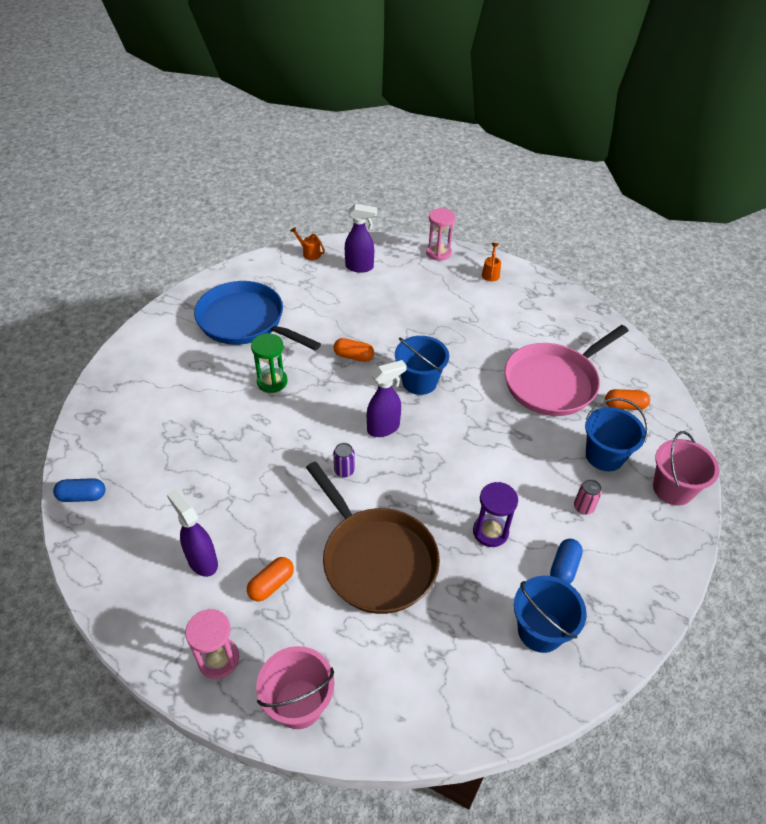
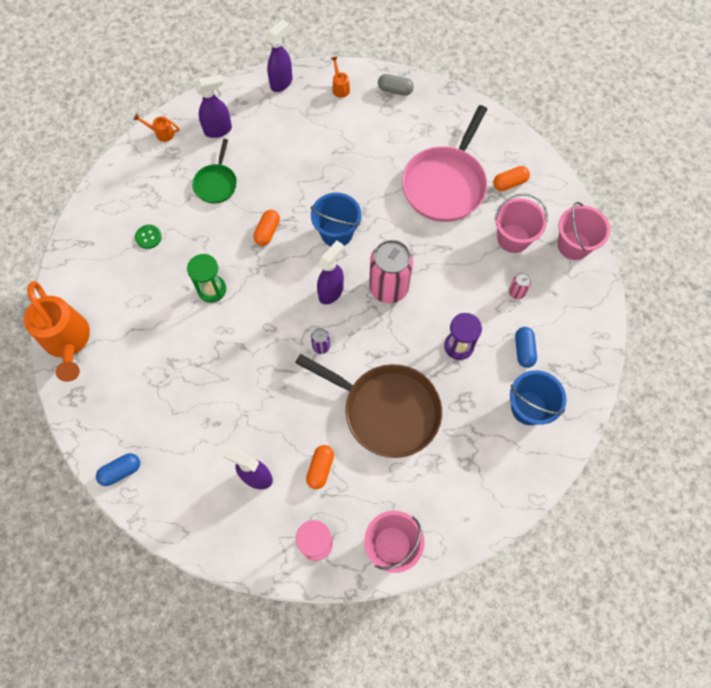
camera: 25 degrees left, 20 degrees up
(119, 372) = (68, 341): none -> orange watering can
(245, 321) = (148, 237): blue pan -> green button
(331, 304) = (216, 184): none -> green pan
(353, 356) = (267, 232): orange capsule -> orange capsule turned 60 degrees counterclockwise
(438, 253) = (281, 82): pink hourglass -> purple spray bottle
(444, 447) = (388, 287): none -> pink can
(543, 292) = (395, 90): none -> grey capsule
(604, 456) = (513, 238): blue bucket -> pink bucket

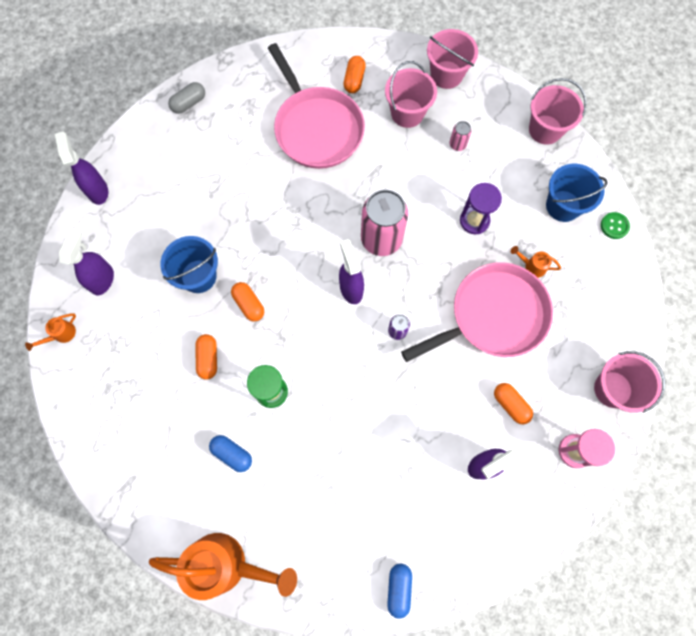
camera: 55 degrees left, 5 degrees up
(148, 237) = (170, 417): green button -> green button (614, 226)
(208, 233) = (208, 358): none -> orange capsule
(216, 184) = (161, 318): green pan -> none
(336, 233) = (296, 246): blue bucket -> blue bucket (198, 276)
(340, 87) = (147, 145): orange watering can -> orange watering can (532, 266)
(387, 410) = (493, 315): brown pan -> pink pan
(523, 350) = (511, 175): blue capsule -> blue capsule (232, 454)
(589, 351) = (545, 129): none -> pink bucket

